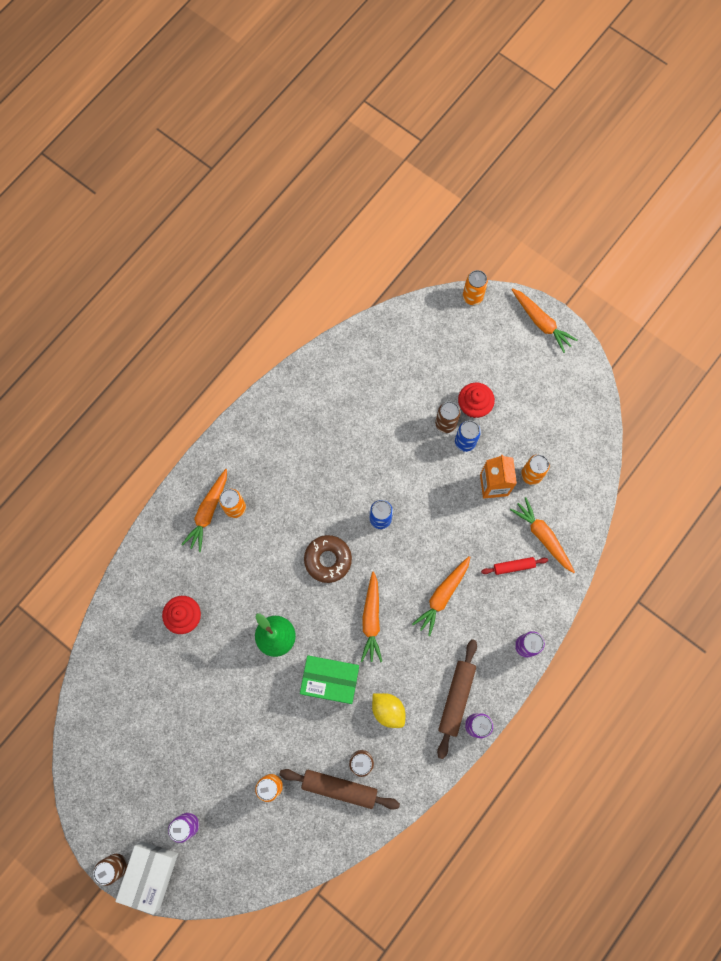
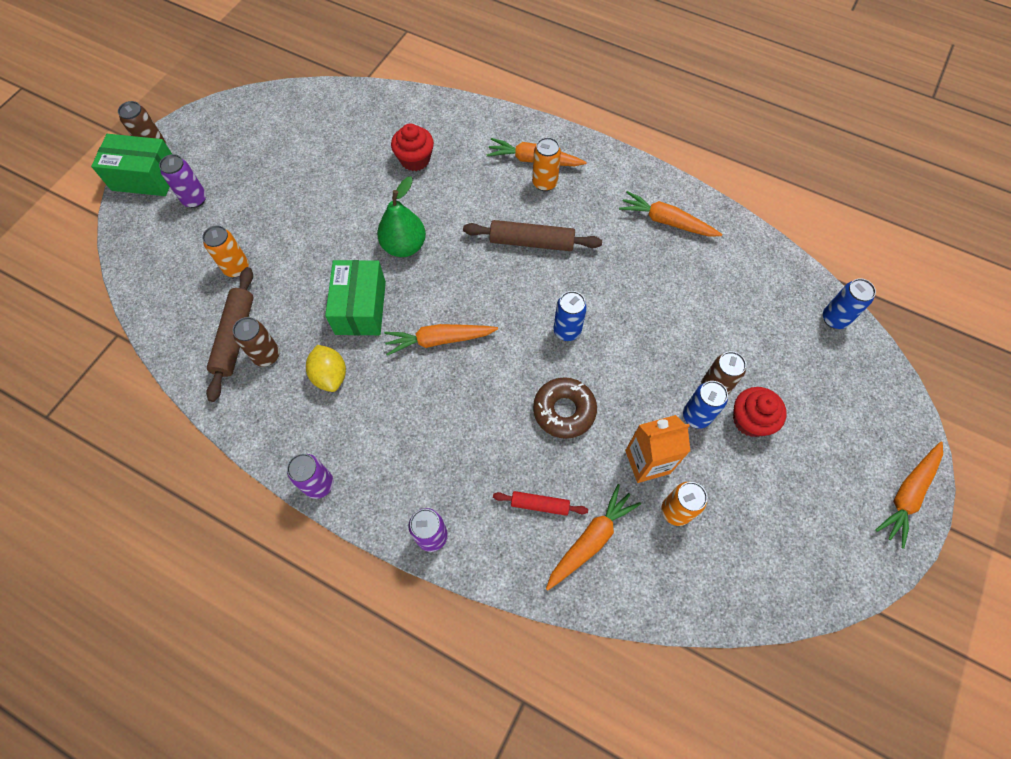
camera: 80 degrees right, 10 degrees down
(151, 874) = (145, 177): white box -> green box
(328, 560) = (504, 282): brown donut -> brown donut (564, 410)
(388, 710) = (330, 375): yellow lemon -> yellow lemon turned 60 degrees counterclockwise
(404, 321) = (834, 319): none -> blue can
(442, 596) = (483, 418): orange carrot -> orange carrot (666, 221)
(456, 698) = (352, 454): brown rolling pin -> brown rolling pin (532, 242)
(472, 297) = (904, 396): orange can -> none
(513, 566) = (540, 504): red rolling pin -> red rolling pin turned 60 degrees counterclockwise

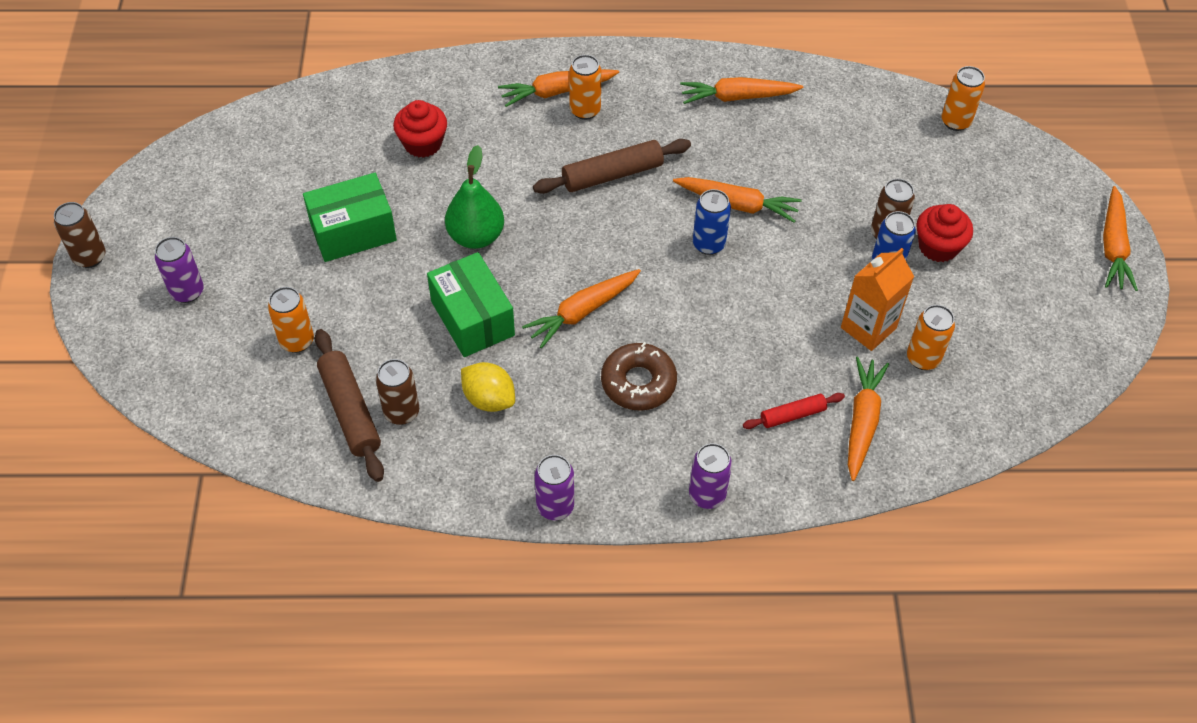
camera: 30 degrees left, 10 degrees down
(145, 177) = (103, 294): green box -> green box (353, 232)
(564, 410) = (757, 319): brown donut -> brown donut (638, 382)
(610, 308) = (737, 204): none -> orange carrot
(834, 319) = (955, 121): blue can -> orange can

